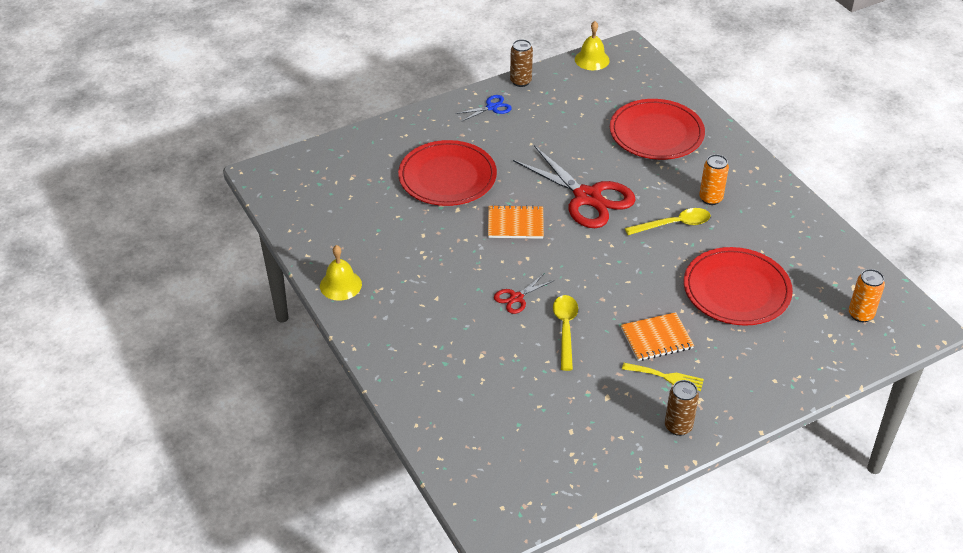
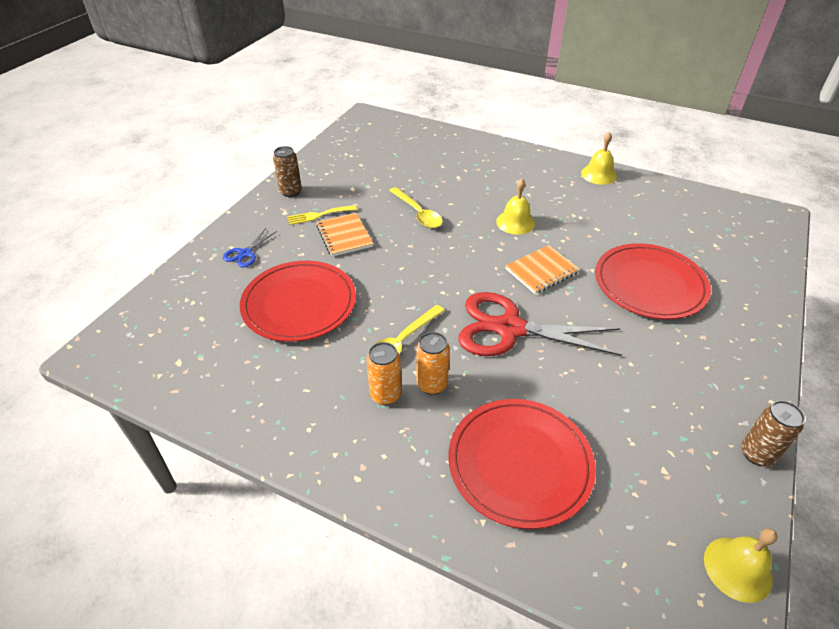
camera: 145 degrees right, 0 degrees up
(485, 275) = (515, 222): none -> yellow bell
(492, 107) = (728, 390): blue scissors -> blue scissors (245, 253)
(516, 298) = (474, 218): red scissors -> none
(656, 338) = (344, 236): orange notebook -> orange notebook turned 60 degrees counterclockwise
(860, 314) = (164, 335): orange can -> orange can (432, 384)

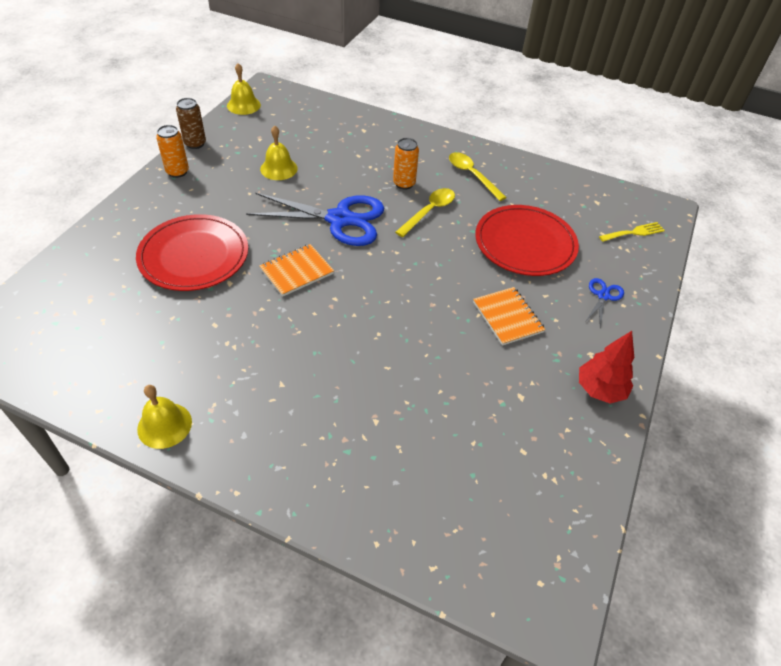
camera: 175 degrees right, 5 degrees up
(291, 192) = (599, 390): brown can -> red tree
(319, 215) = (547, 348): yellow fork -> yellow fork (634, 232)
(385, 395) = (437, 178): orange can -> orange can (177, 172)
(418, 213) = (428, 350): yellow spoon -> yellow spoon (472, 175)
(509, 329) = (339, 219): red scissors -> blue scissors
(515, 222) = (310, 335): yellow bell -> yellow bell (278, 168)
(520, 463) = (348, 144): red plate -> none

